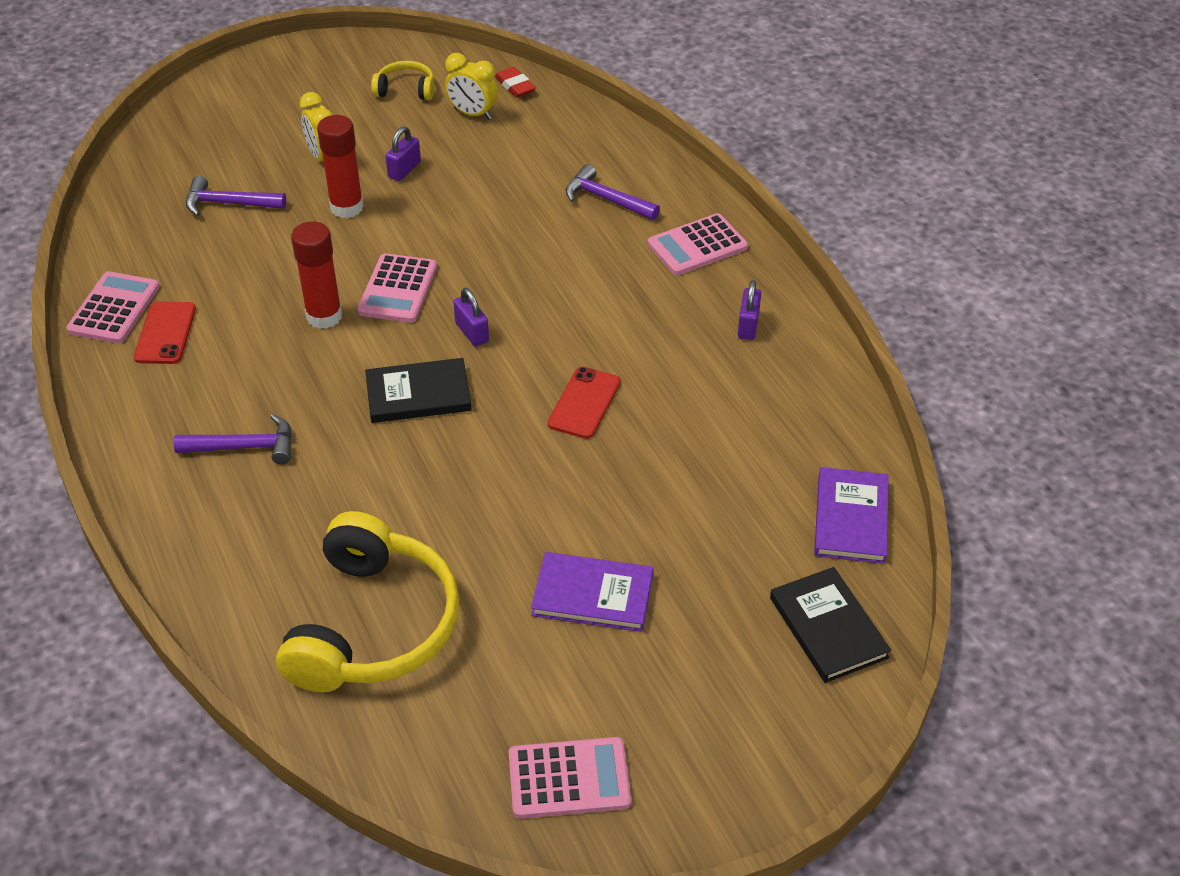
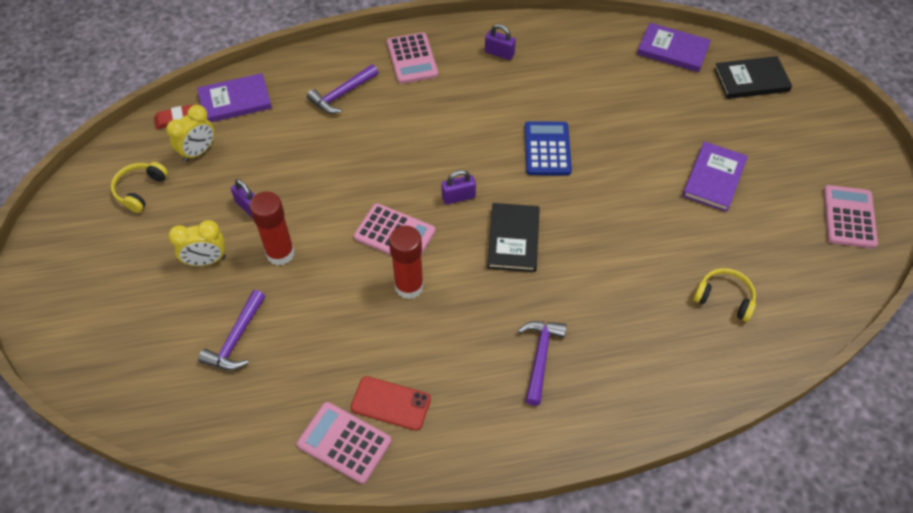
camera: 75 degrees left, 10 degrees up
(372, 625) = (724, 298): yellow headphones -> yellow headphones, size x0.46
(560, 120) = (235, 101): none -> purple book
(584, 403) = (547, 149): red phone -> blue calculator

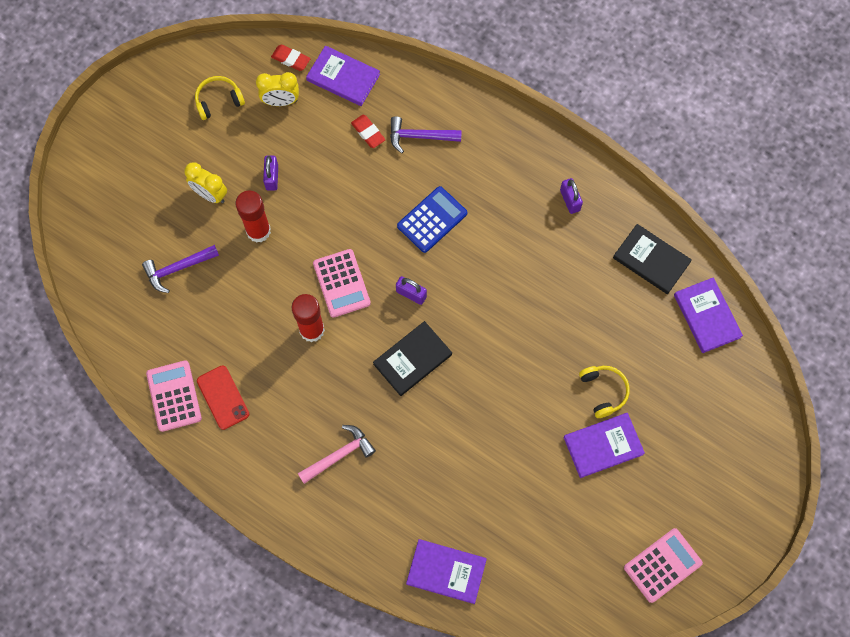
camera: 45 degrees right, 15 degrees up
(297, 120) = (368, 132): none -> red eraser
(412, 59) = (500, 148): pink calculator -> none
(540, 357) = (339, 455): purple hammer -> pink hammer
(547, 149) = (513, 313): blue calculator -> blue calculator (432, 220)
(723, 363) = (446, 571): none -> purple book
(724, 298) = (500, 533): yellow headphones -> yellow headphones (603, 391)
(751, 80) = (735, 397): black book -> black book (651, 260)

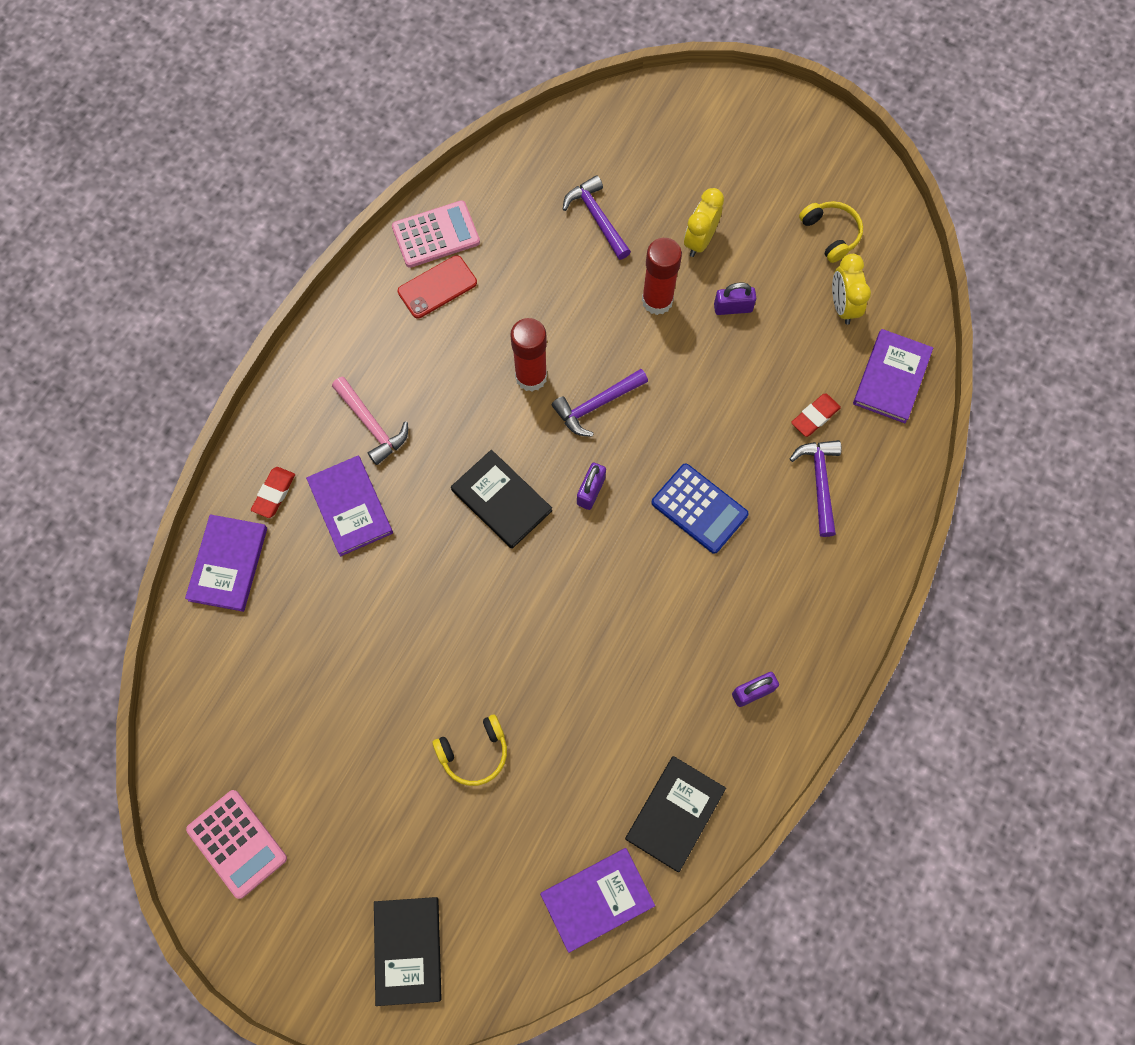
camera: 85 degrees right, 0 degrees up
(291, 59) = (906, 311): red eraser -> red eraser (274, 493)
(341, 283) = (597, 405): pink calculator -> purple hammer
(603, 446) = (398, 755): purple book -> purple book (350, 507)
(738, 445) = (408, 950): none -> black book

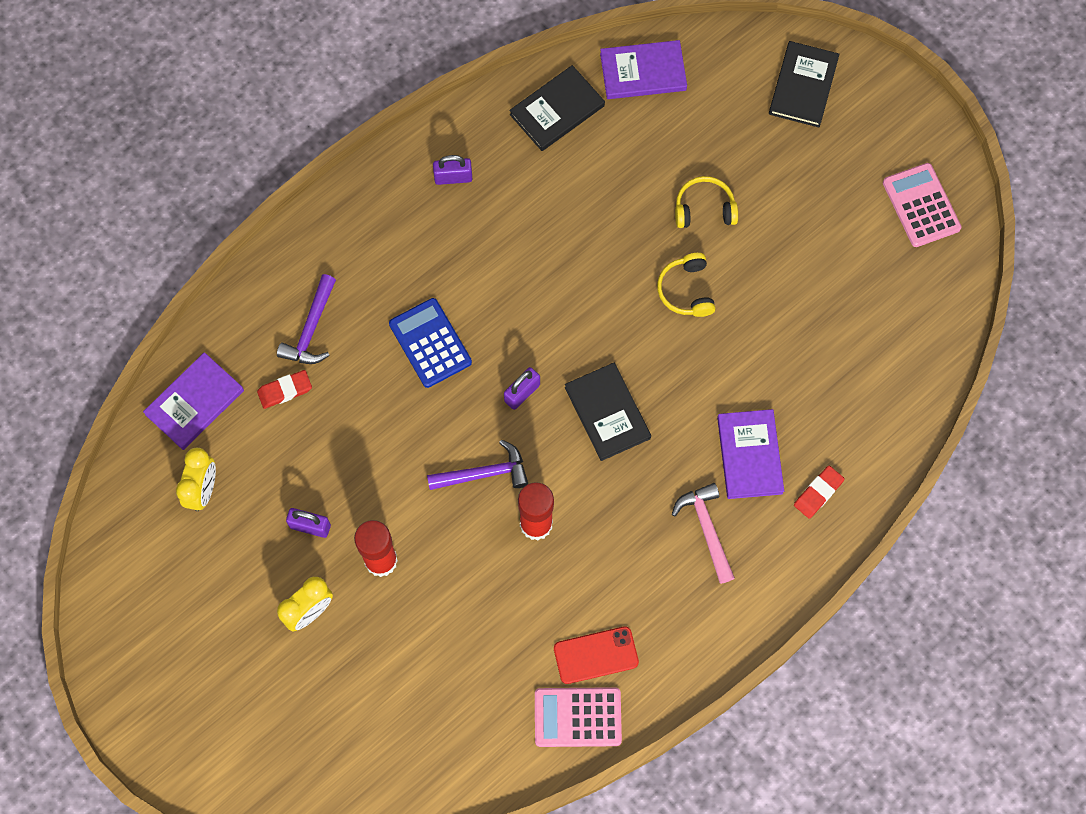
camera: 160 degrees left, 0 degrees up
(228, 564) = (877, 440): purple book -> none
(597, 218) = (403, 676): purple hammer -> none
(830, 234) = (175, 571): yellow headphones -> yellow headphones (686, 290)

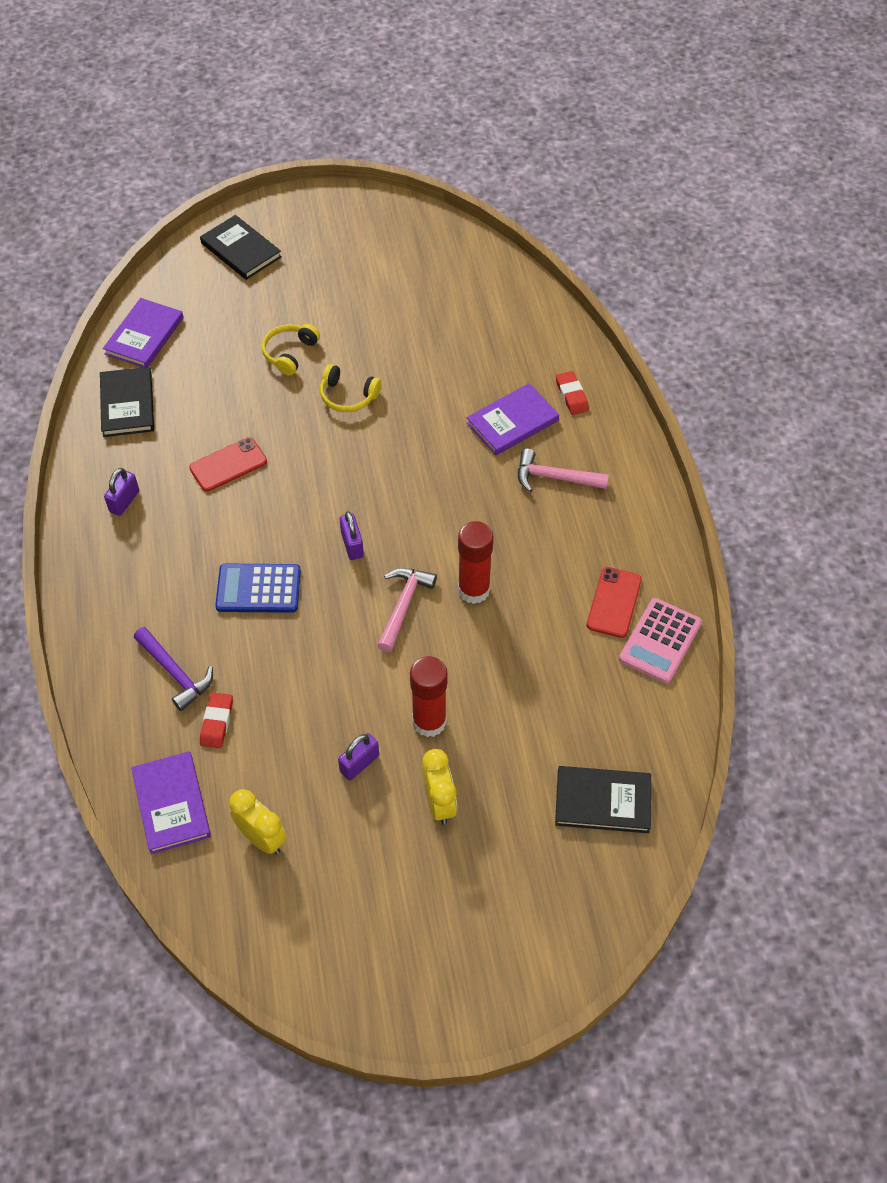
camera: 60 degrees left, 15 degrees down
(484, 473) = (403, 606): purple hammer -> pink hammer
(544, 236) = (228, 465): none -> red phone
(607, 413) = (412, 495): black book -> black book (603, 801)
(749, 455) = (512, 422): purple book -> purple book turned 60 degrees counterclockwise
(921, 205) = (390, 231): pink calculator -> none

